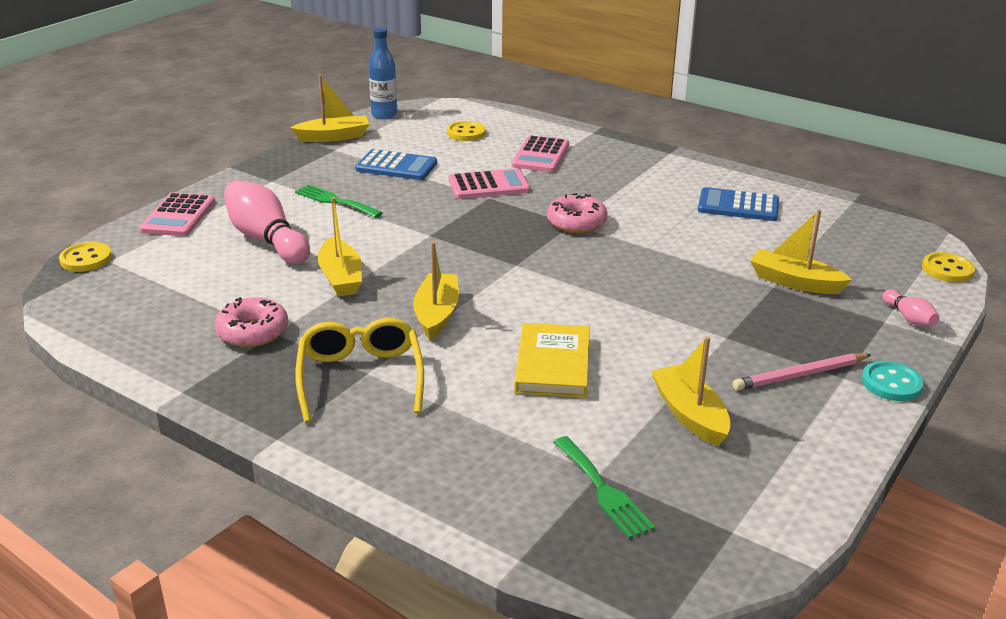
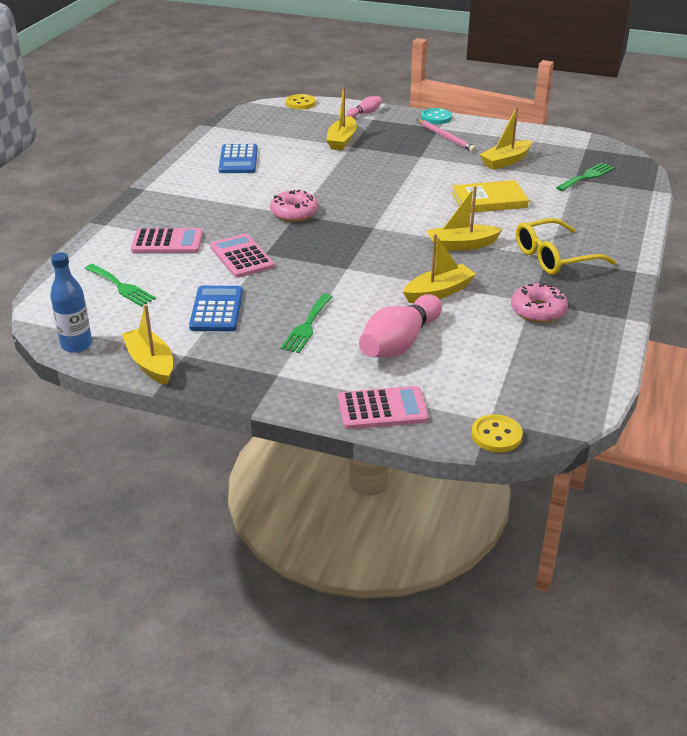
camera: 105 degrees left, 5 degrees up
(466, 133) = (121, 286): yellow button -> green fork

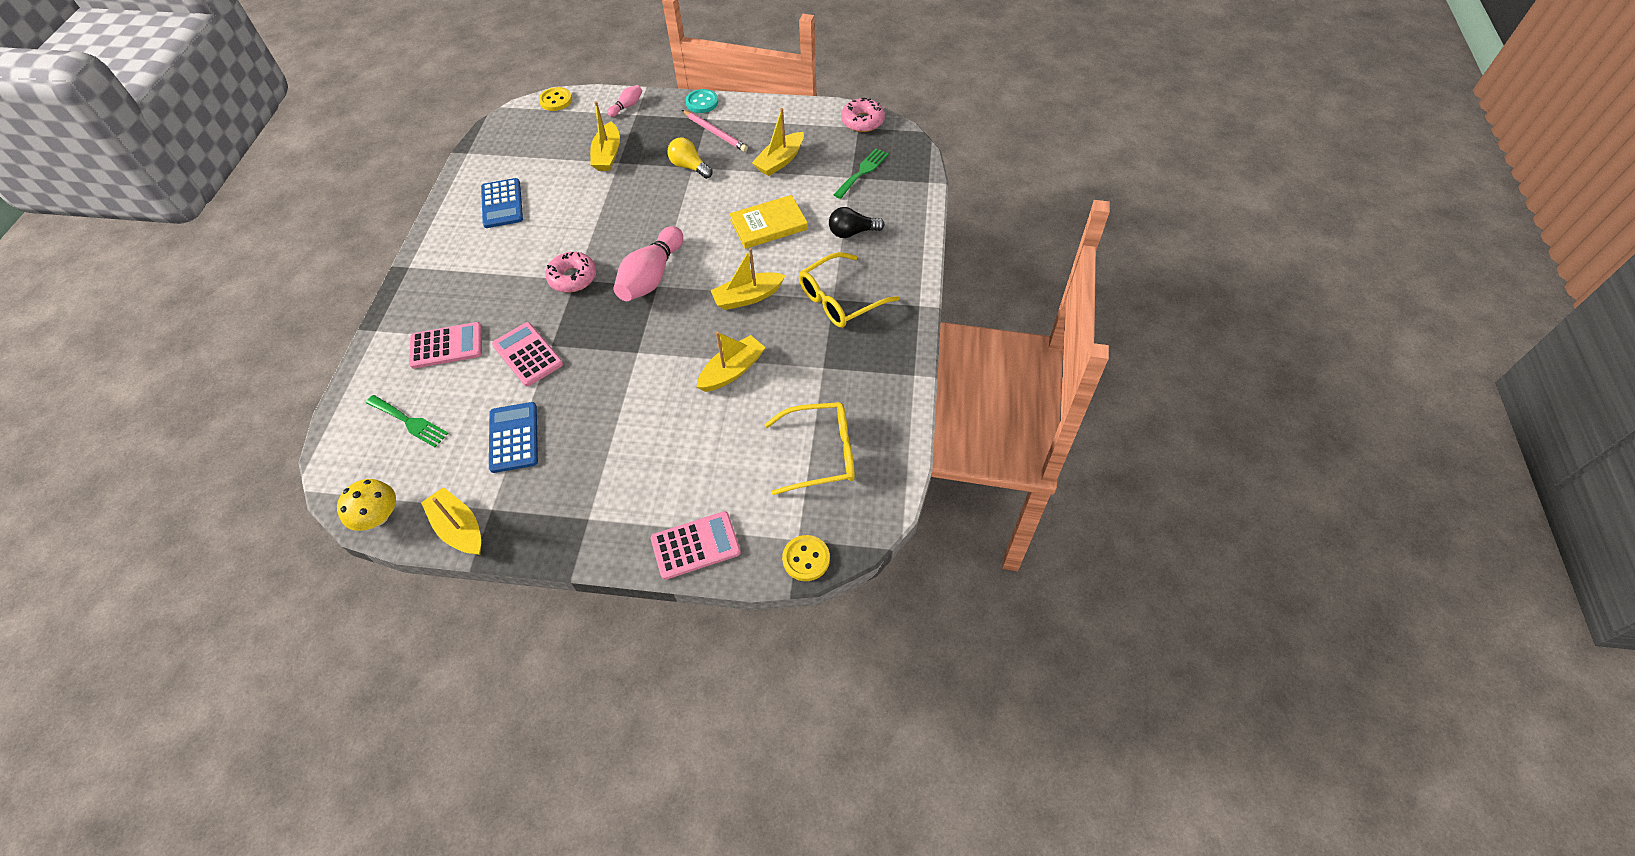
camera: 10 degrees left, 20 degrees up
(76, 345) = (378, 516): blue bottle -> yellow mushroom
(307, 326) = (608, 444): green fork -> none
(399, 343) = (702, 451): pink bowling pin -> pink bowling pin (651, 277)
(417, 156) = (689, 167): none -> yellow light bulb
(522, 361) = (821, 453): none -> yellow glasses
(538, 310) = (830, 379): pink donut -> pink donut (862, 121)
(572, 214) = (852, 232): none -> black light bulb

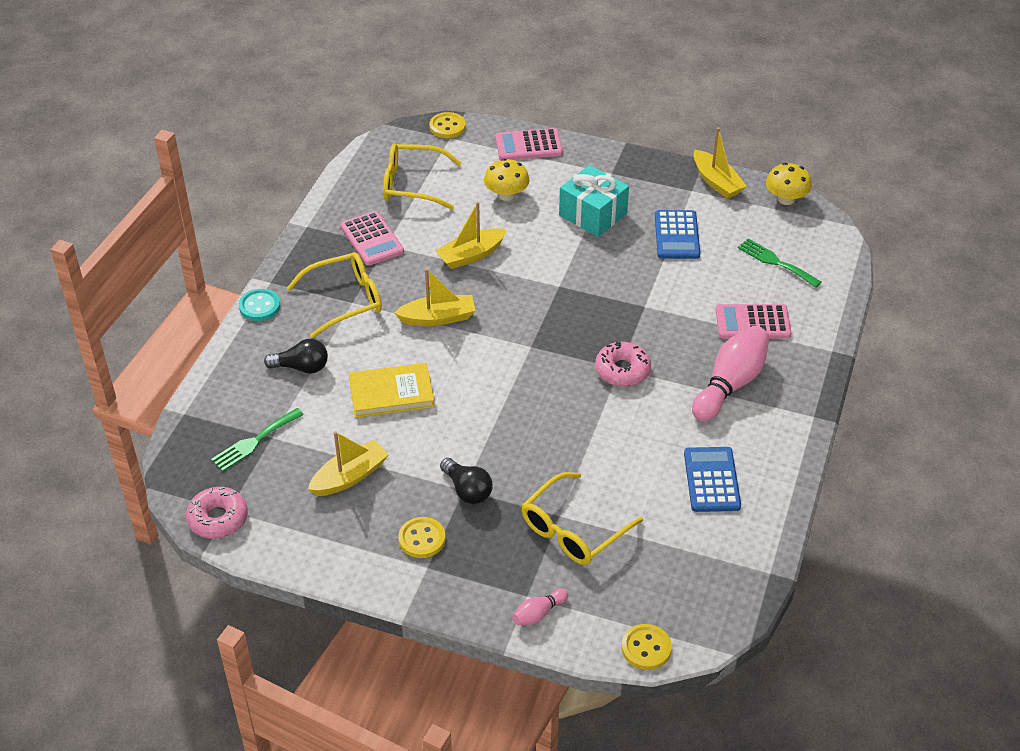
camera: 170 degrees left, 10 degrees down
(528, 354) = (668, 301): pink calculator -> pink calculator (371, 239)
(608, 155) = (573, 530): yellow boat -> yellow glasses
(608, 449) = (593, 214): none -> turquoise gift
(651, 277) = (535, 356): pink bowling pin -> pink bowling pin (730, 384)
(689, 167) = (467, 490): yellow light bulb -> black light bulb
(702, 102) = (427, 598): turquoise button -> turquoise button (259, 306)
(709, 459) = (506, 195): none -> yellow mushroom
(715, 133) = (422, 539): pink pencil -> yellow button

